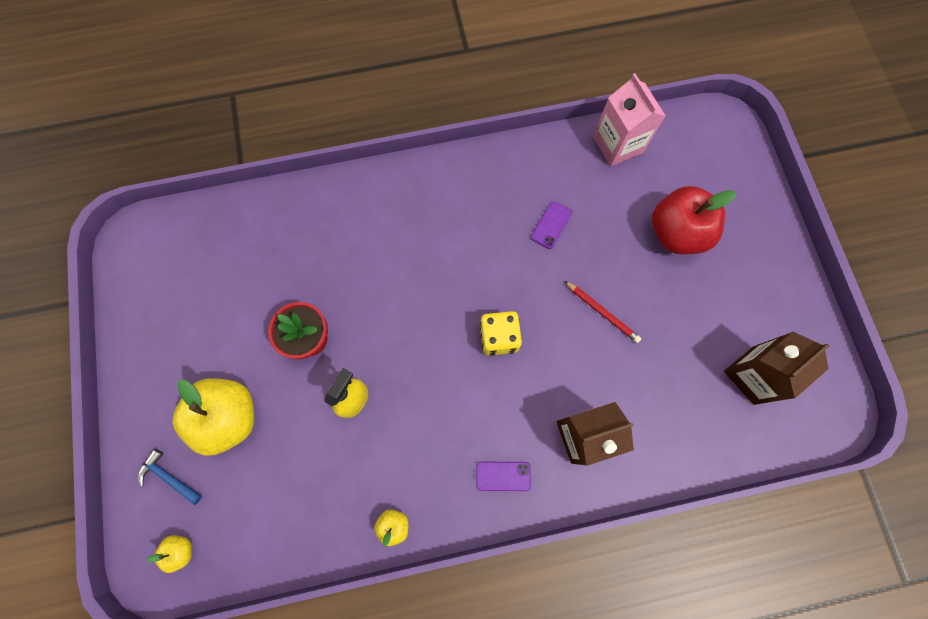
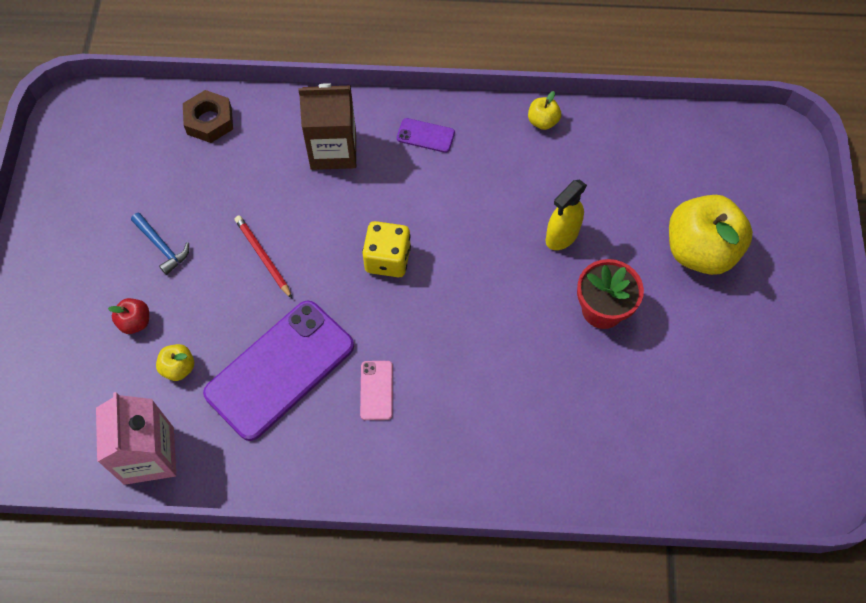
camera: 165 degrees left, 10 degrees down
(169, 477) = (765, 210): blue hammer -> blue hammer (162, 246)
(181, 550) = (752, 148): yellow apple -> yellow apple (178, 368)
(473, 228) = (376, 390): none -> pink phone
(551, 225) = (280, 369): purple phone -> purple phone, size x2.39
(676, 233) = (135, 322): red apple -> red apple, size x0.44
(710, 436) = (209, 121): none -> brown nut
(753, 375) = (136, 161): brown carton -> none

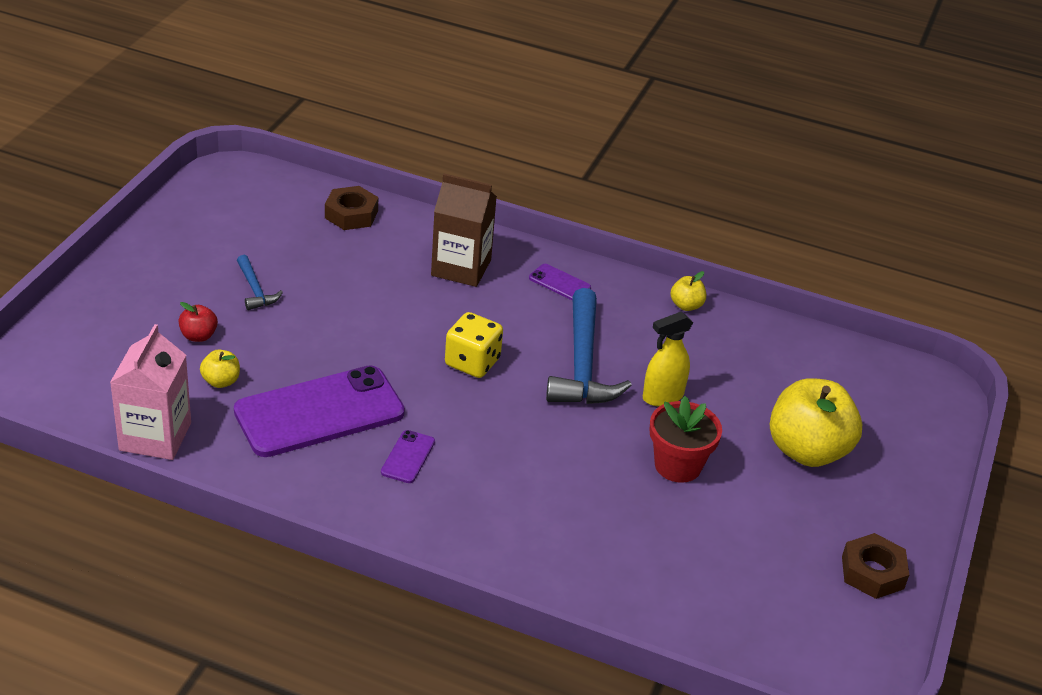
camera: 15 degrees right, 25 degrees down
(263, 257) = (349, 325): red pencil -> none
(376, 390) = (408, 457): pink phone -> purple phone
(481, 224) = (582, 364): none -> blue hammer
(796, 364) = (872, 572): none -> brown nut

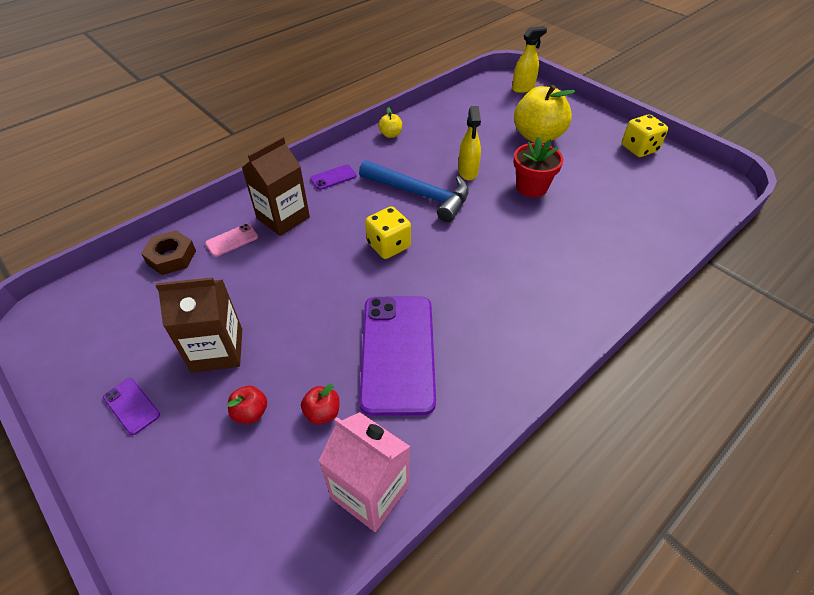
camera: 60 degrees left, 10 degrees up
(221, 381) = (322, 413): yellow apple -> red apple
(255, 289) = (217, 350): blue hammer -> brown carton
(401, 244) = (232, 240): none -> pink phone
(408, 457) = (472, 313): purple phone -> purple phone (131, 406)
(872, 572) = (639, 148): brown nut -> yellow dice
(929, 411) = (523, 88): none -> yellow spray bottle

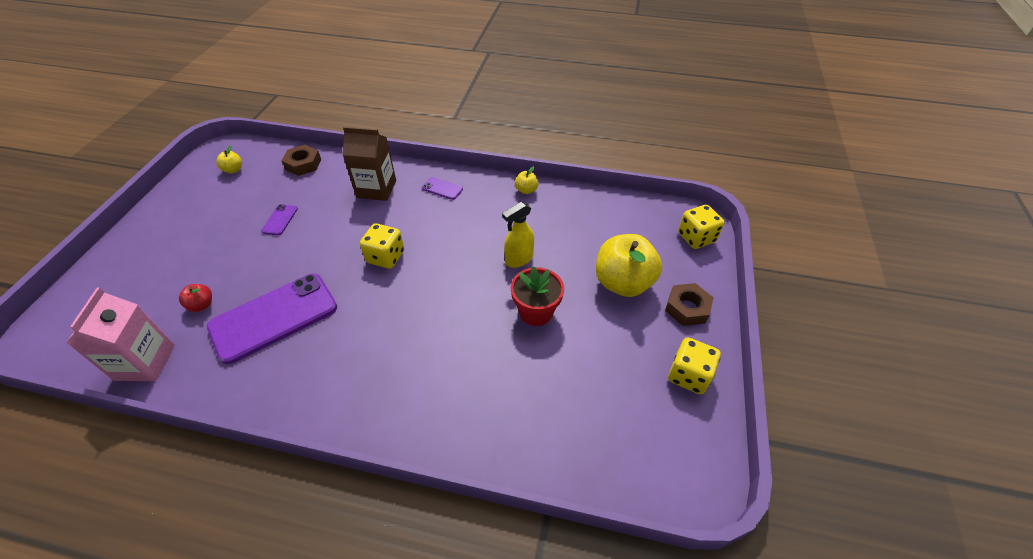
camera: 55 degrees right, 0 degrees up
(100, 321) = (233, 170): none -> yellow apple
(131, 406) = (175, 219): purple phone -> purple phone (280, 220)
(217, 350) = (233, 228): brown carton -> none
(232, 240) = (336, 179): pink phone -> none
(251, 412) = (189, 271): red apple -> none
(420, 194) = (462, 244): blue hammer -> none
(523, 88) = (696, 238): yellow spray bottle -> yellow dice
(583, 122) = (687, 308): none -> brown nut

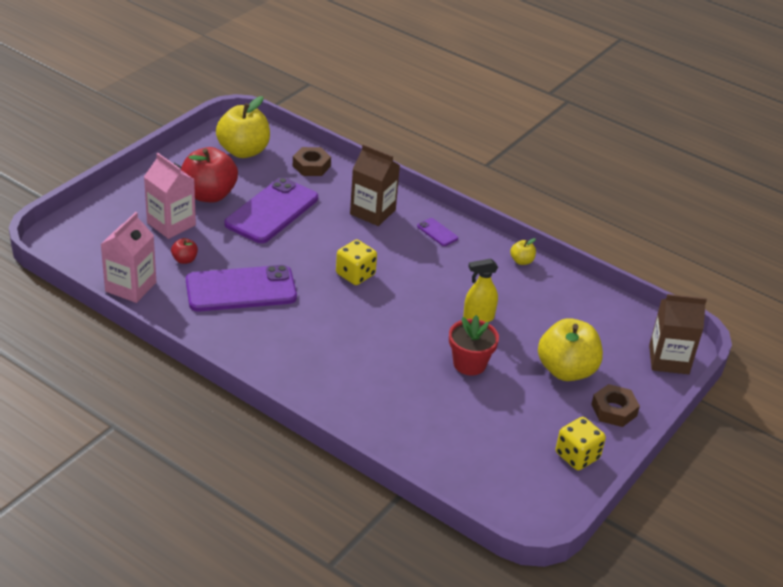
camera: 20 degrees right, 10 degrees down
(177, 269) = (171, 224): none -> pink carton
(210, 224) = (209, 195): none -> red apple
(233, 170) = (243, 151): yellow apple -> yellow apple, size x2.27
(280, 220) = (272, 211): purple phone -> purple phone, size x2.39
(696, 238) = (669, 359): yellow dice -> brown carton

